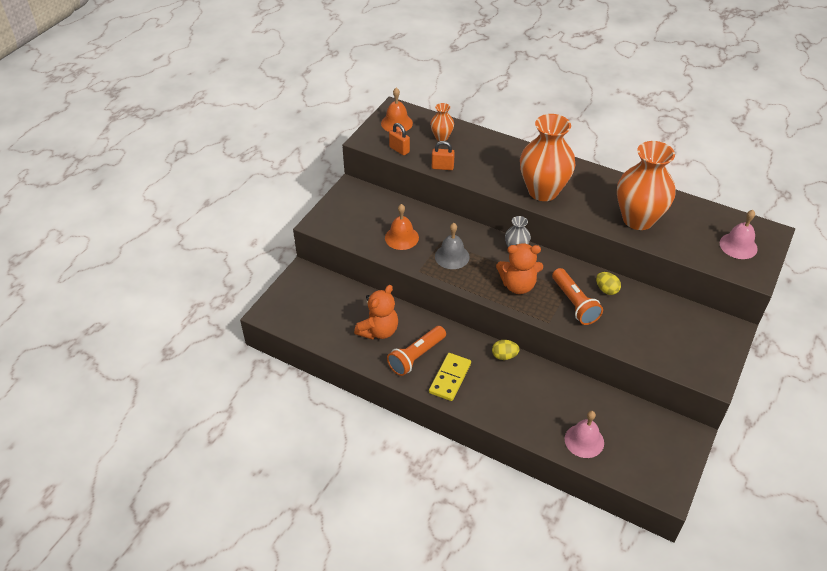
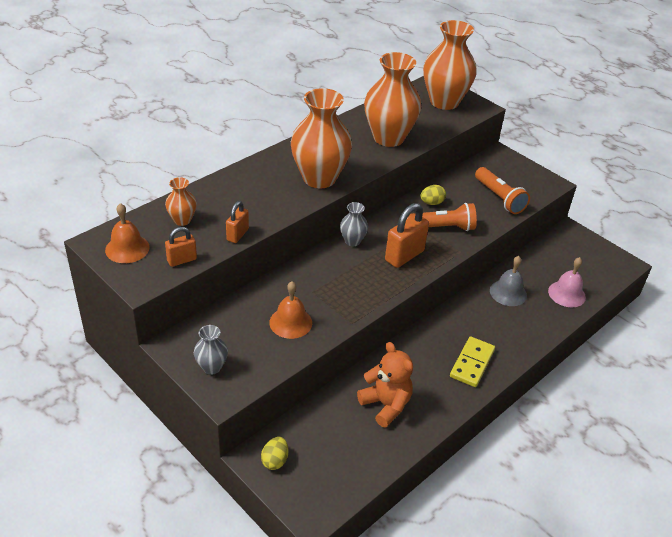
camera: 75 degrees left, 5 degrees down
(340, 211) = (211, 367): none -> grey vase
(416, 356) = (434, 382): orange flashlight -> orange flashlight (499, 198)
(450, 378) = (472, 363): yellow domino -> yellow domino turned 75 degrees clockwise
(452, 256) = (341, 290): grey bell -> grey bell (508, 292)
(504, 356) = (454, 313): yellow egg -> yellow egg (275, 460)
(518, 285) = (404, 256): orange teddy bear -> orange padlock
(738, 246) = (444, 102): pink bell -> orange vase

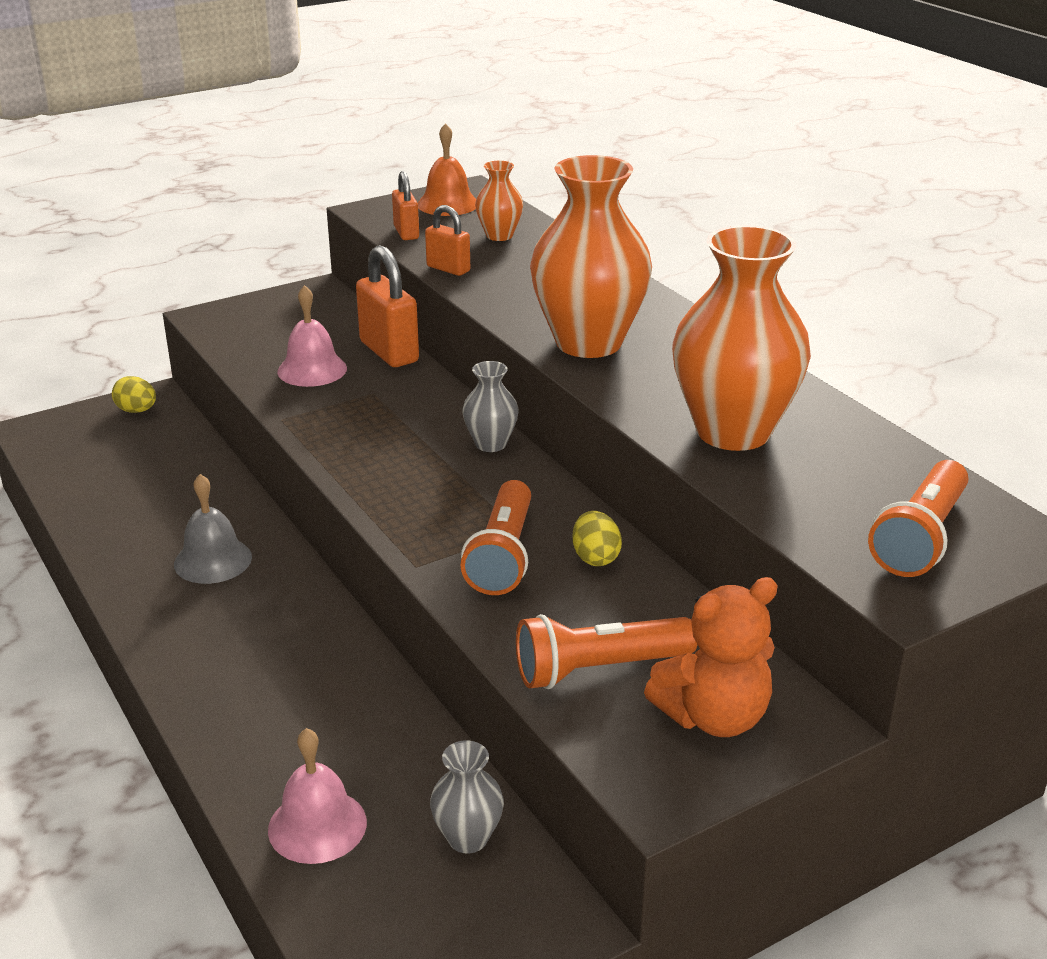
camera: 105 degrees right, 10 degrees down
(211, 367) = (260, 311): grey vase -> grey vase (468, 838)
(290, 322) = (312, 370): orange bell -> pink bell
(386, 405) = (166, 510): orange teddy bear -> orange teddy bear (713, 717)
(404, 256) = (428, 493): orange padlock -> orange padlock (389, 352)
(444, 102) = (920, 537): orange vase -> orange flashlight
(472, 363) = (194, 619): yellow domino -> none
(508, 292) = (361, 720): grey bell -> grey bell (213, 560)

